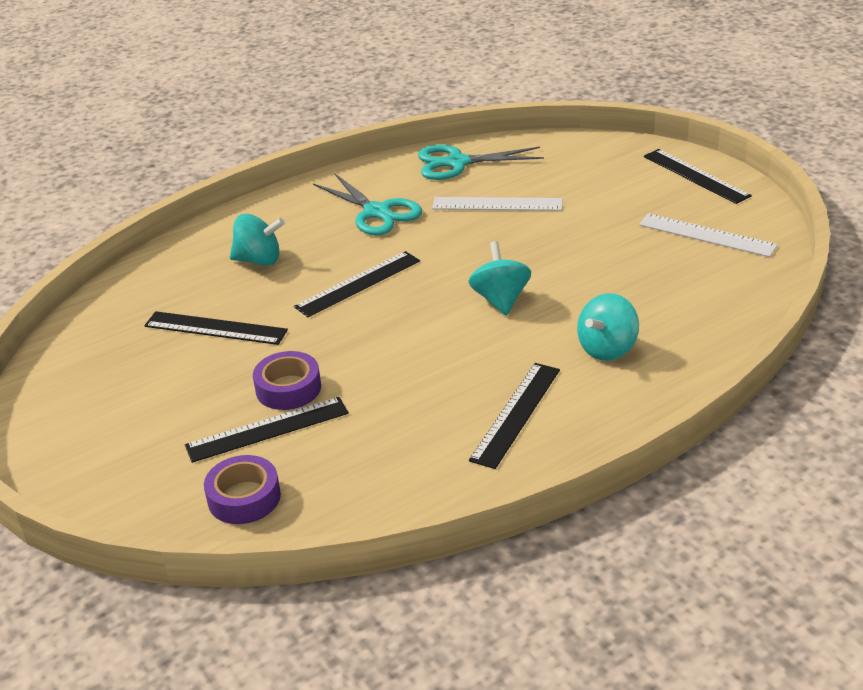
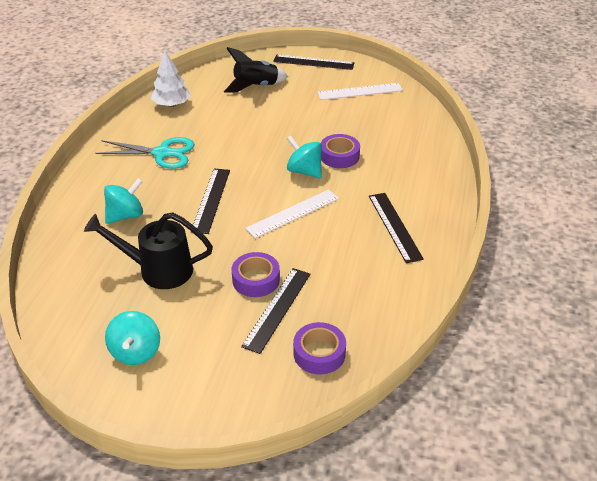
camera: 45 degrees left, 5 degrees up
(215, 328) = (157, 270): black ruler -> black watering can
(457, 163) = (171, 104): turquoise scissors -> white tree
(497, 204) = (229, 119): white ruler -> white ruler (293, 213)
(567, 301) = (339, 156): none -> purple tape
(580, 179) = (256, 87): none -> black rocket
(607, 349) = (391, 171): turquoise spinning top -> turquoise spinning top (135, 352)

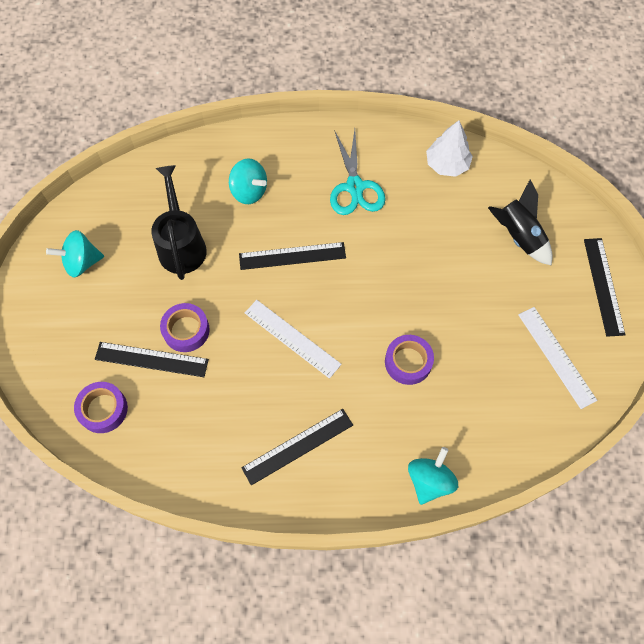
camera: 75 degrees right, 25 degrees up
(304, 171) = (368, 331): turquoise spinning top -> turquoise spinning top (429, 480)

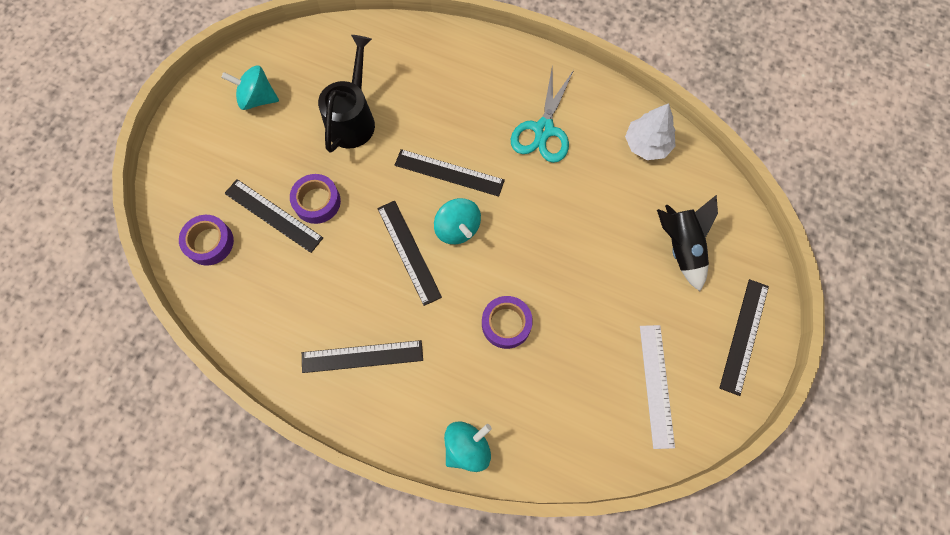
camera: 25 degrees right, 5 degrees up
(249, 191) = (440, 93): turquoise spinning top -> turquoise spinning top (457, 228)
(292, 338) = (408, 252): white ruler -> black ruler

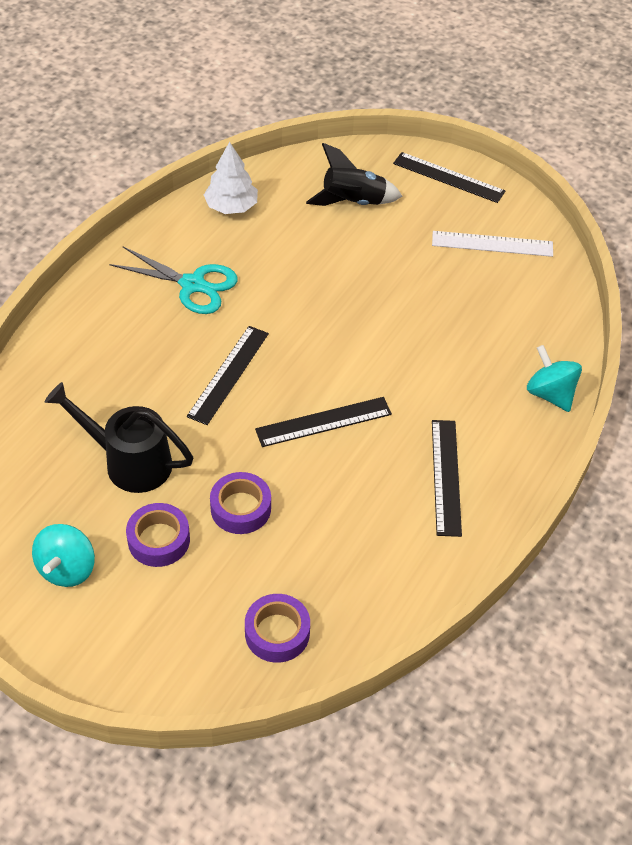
camera: 85 degrees left, 20 degrees down
(273, 215) = (250, 557): black ruler -> none
(457, 228) = (302, 374): turquoise spinning top -> none
(506, 324) = (420, 346): purple tape -> purple tape (159, 540)

